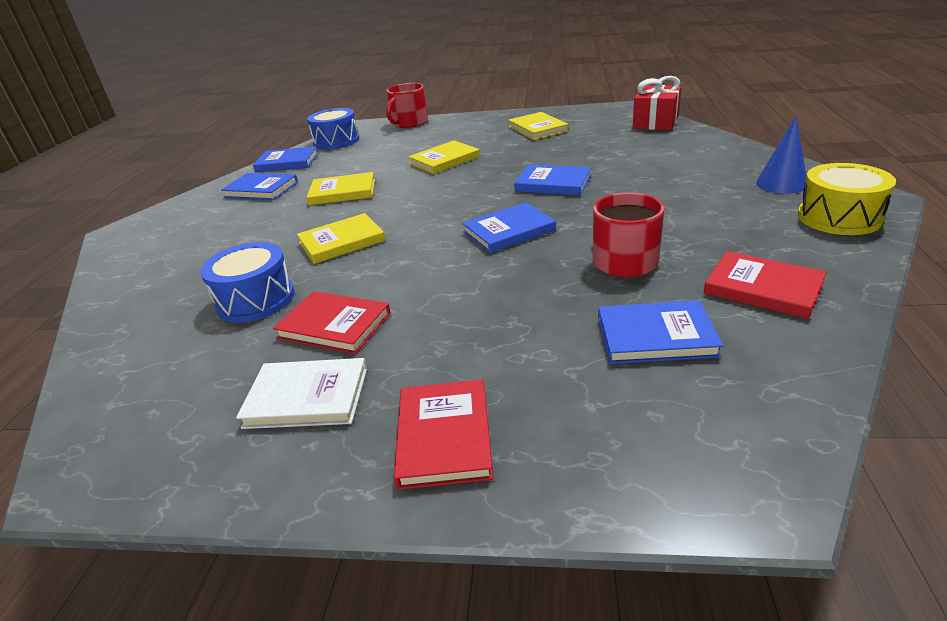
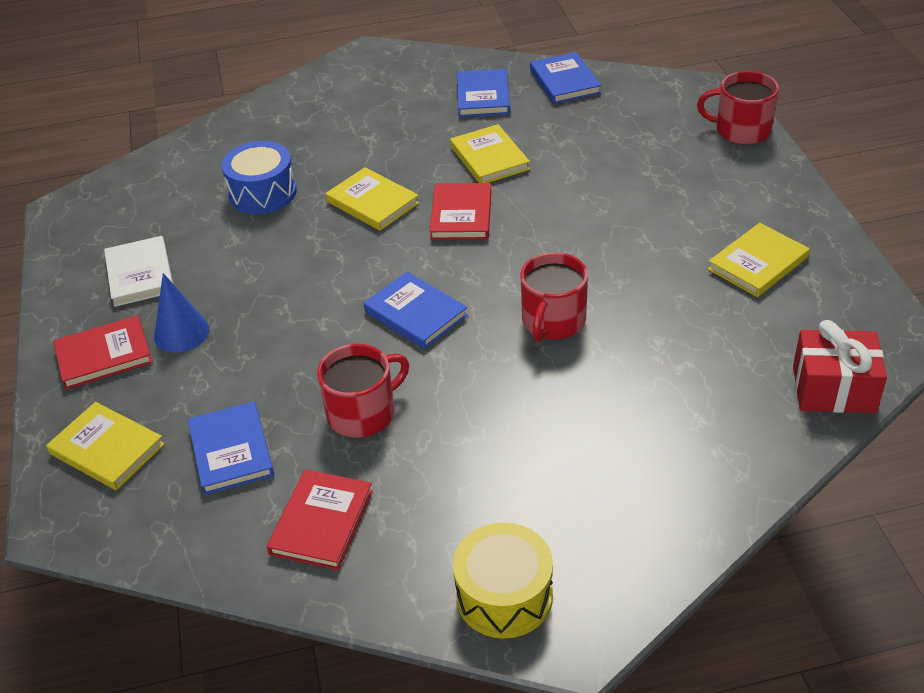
camera: 70 degrees right, 10 degrees up
(334, 325) = (229, 253): red book -> red book (461, 215)
(336, 141) = (647, 91): blue drum -> none
(444, 160) = (606, 207): yellow book -> yellow book (107, 449)
(553, 184) = (553, 321): blue book -> red mug
(781, 183) = (605, 542): blue cone -> blue cone (181, 333)

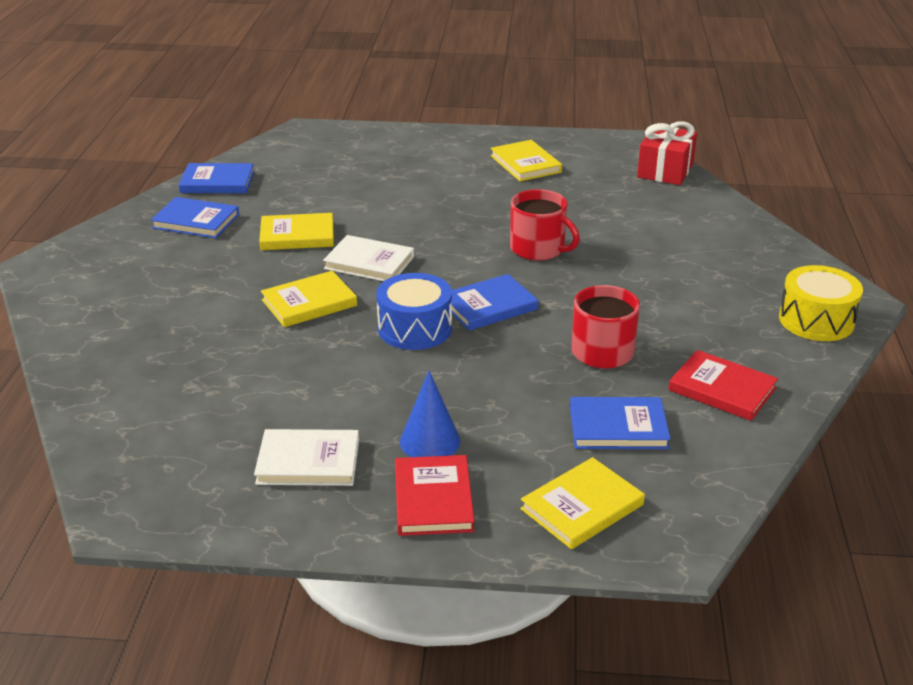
camera: 75 degrees left, 10 degrees down
(262, 193) = (232, 363): blue drum -> blue drum (415, 328)
(461, 215) = (369, 262): red book -> white book
(741, 130) = (364, 134): red mug -> none

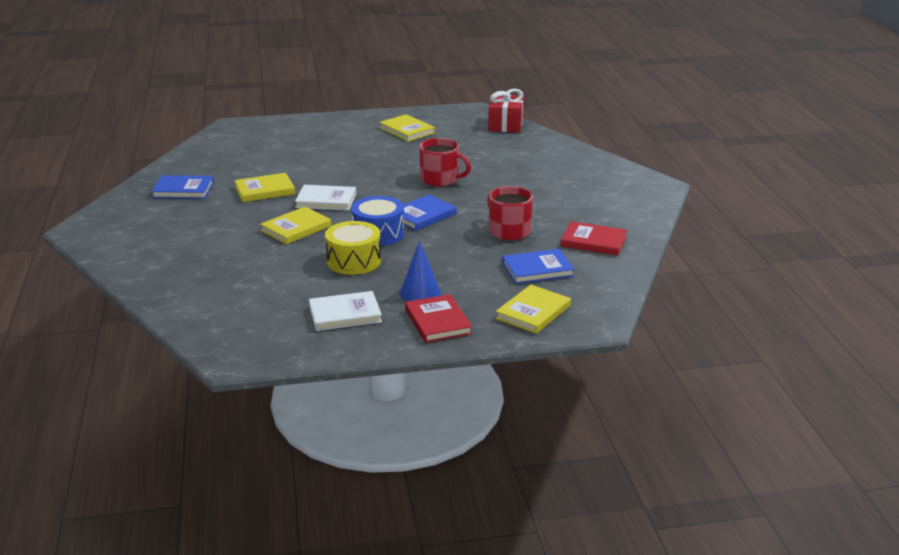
camera: 15 degrees left, 5 degrees down
(217, 182) = (185, 164): blue book -> none
(816, 320) = (637, 198): yellow drum -> yellow drum (354, 261)

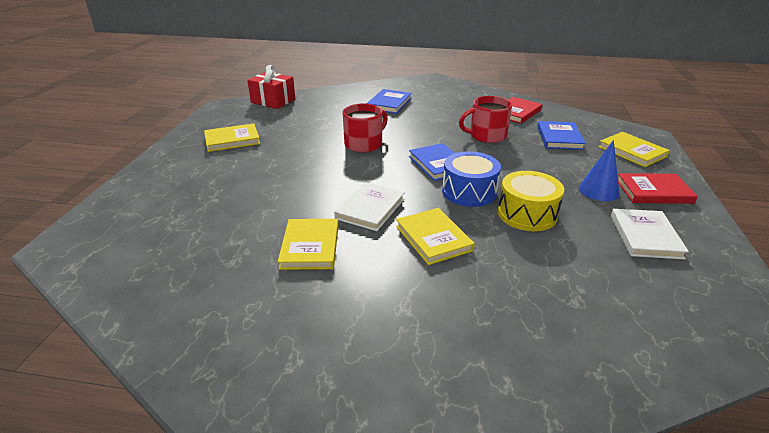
camera: 70 degrees left, 5 degrees up
(183, 190) = (249, 322): blue book -> blue book (389, 103)

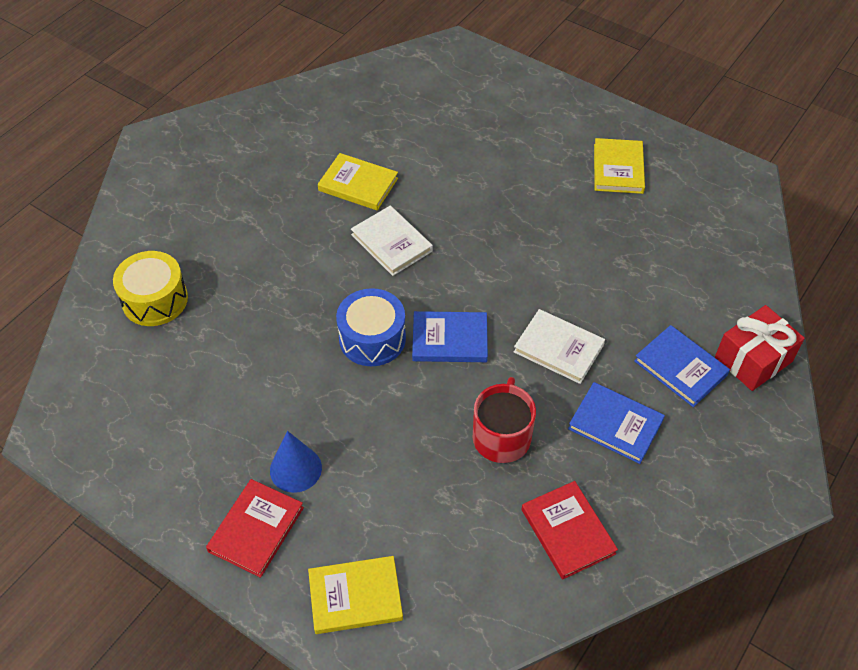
camera: 115 degrees right, 20 degrees up
(273, 101) = (745, 231): red gift -> red gift (753, 359)
(364, 144) = (544, 287): red mug -> none
(433, 238) = (313, 271): yellow book -> none
(527, 214) = (300, 366): yellow drum -> yellow drum (155, 300)
(559, 138) = (447, 529): blue book -> blue book (615, 424)
(645, 236) = (198, 445): white book -> white book (558, 348)

